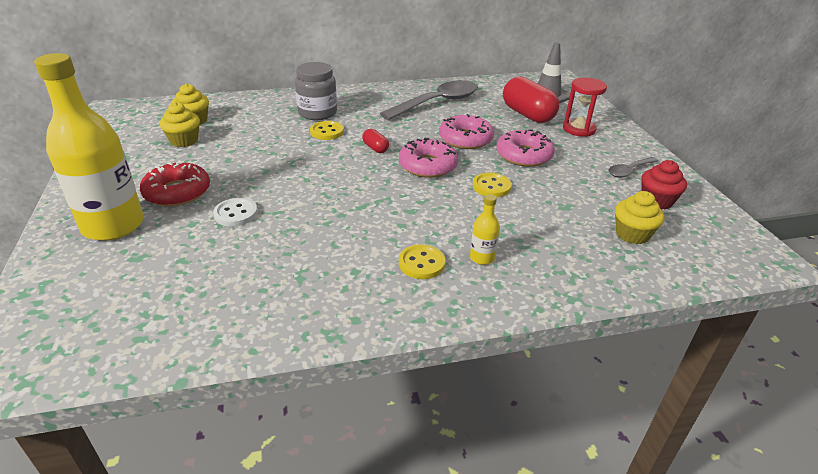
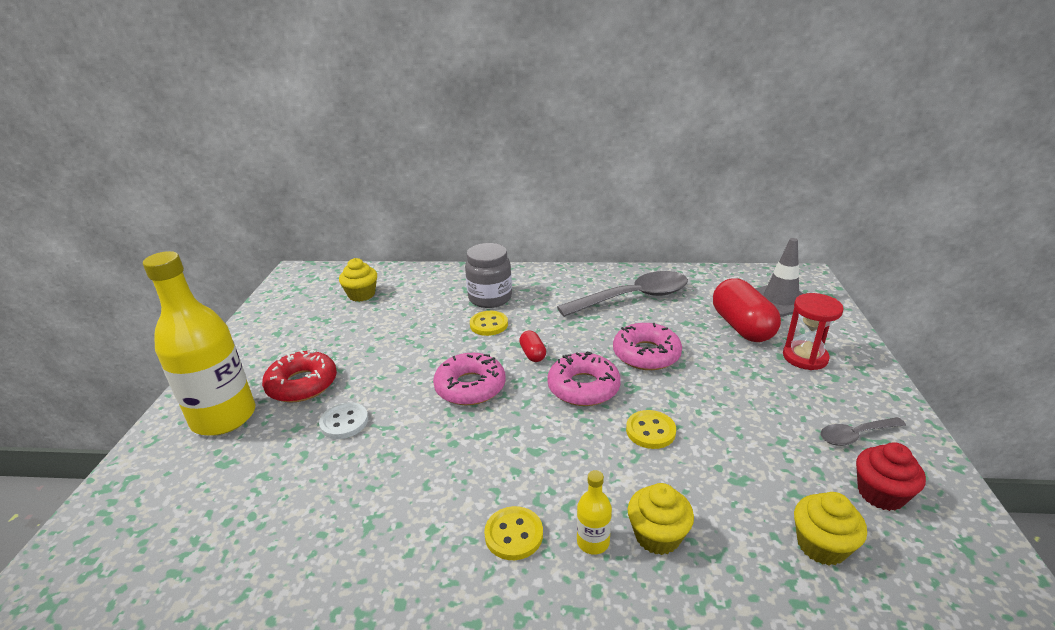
camera: 20 degrees right, 5 degrees down
(184, 141) = (340, 319): yellow cupcake -> yellow cupcake (657, 535)
(524, 155) = (712, 389): pink donut -> pink donut (470, 387)

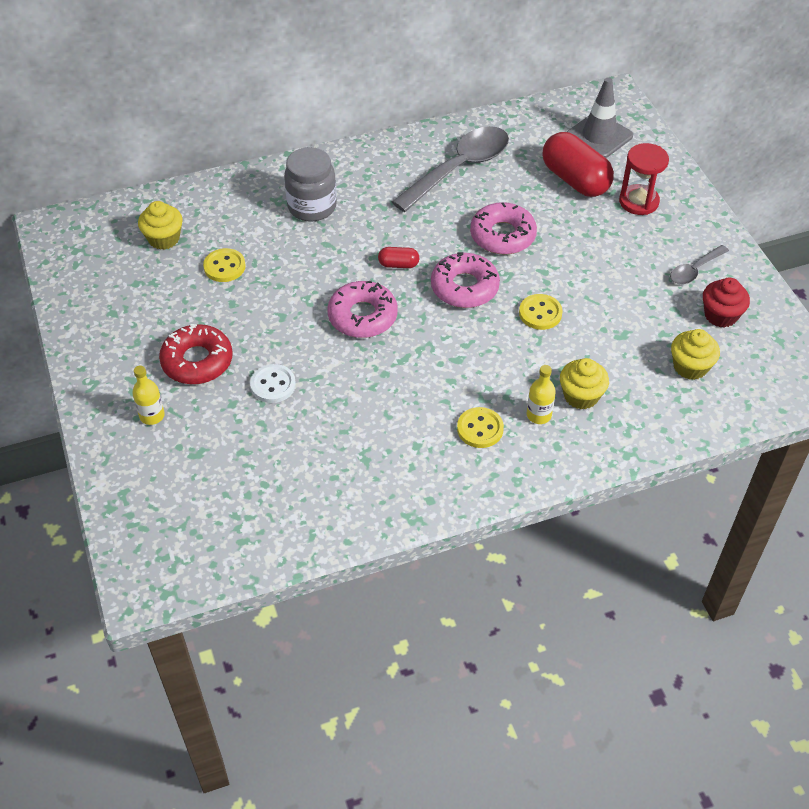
camera: 25 degrees left, 20 degrees up
(224, 417) = (152, 416): yellow bottle -> yellow bottle, size x0.41
(489, 324) = (333, 241): yellow button -> yellow button (224, 267)
(532, 354) = (398, 264): red capsule -> red capsule turned 45 degrees counterclockwise

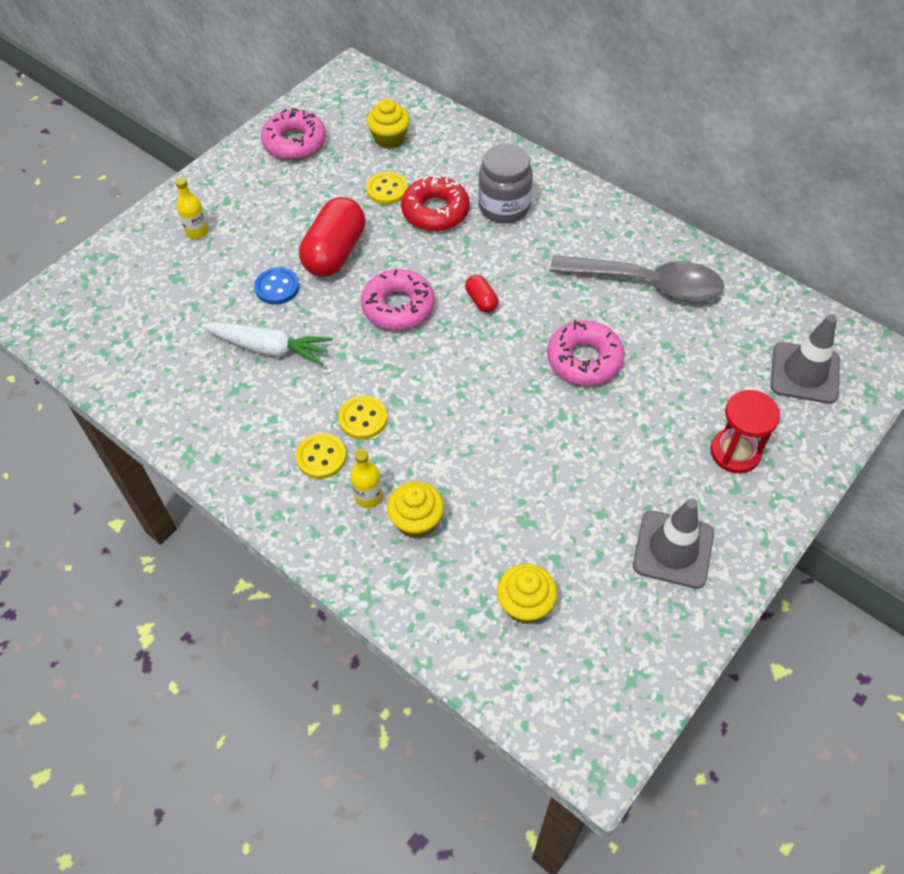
camera: 60 degrees right, 5 degrees up
(197, 361) = (271, 228): red donut -> red donut (435, 211)
(273, 385) = (277, 287): white button -> blue button
(338, 418) = (268, 348): none -> white carrot
(464, 287) = (491, 362): pink donut -> pink donut (295, 142)
(540, 313) = (502, 438): yellow button -> yellow button (363, 418)
(575, 180) = (717, 382): red capsule -> red capsule (335, 252)
(694, 270) = (673, 549): grey spoon -> grey traffic cone
(720, 315) = (624, 603): red cupcake -> none

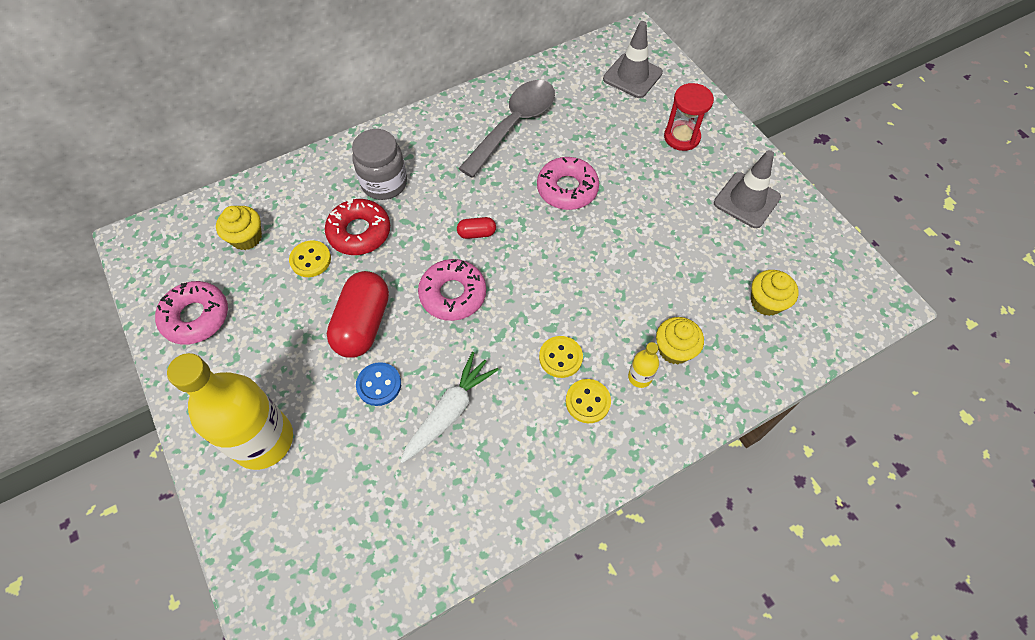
camera: 70 degrees left, 5 degrees up
(197, 231) = (263, 440): yellow bottle -> yellow bottle, size x2.44
(335, 252) = (363, 324): red capsule -> red capsule turned 60 degrees clockwise

